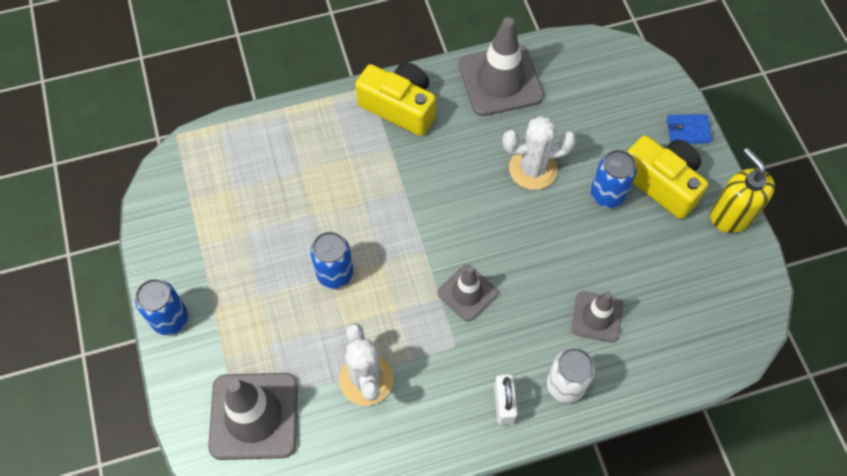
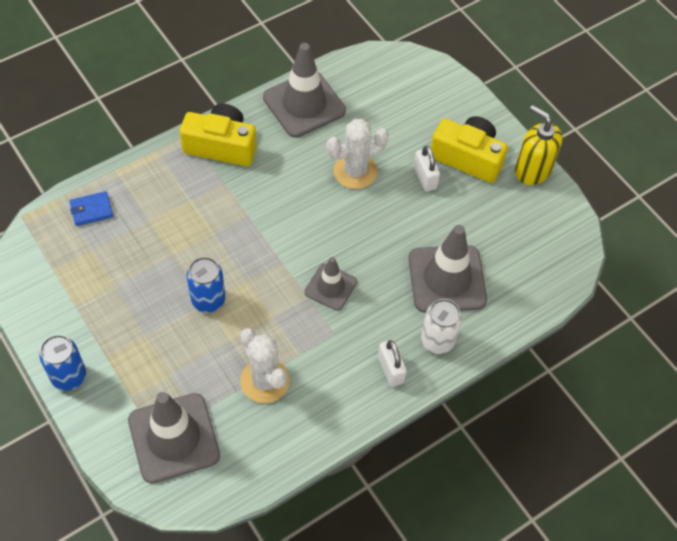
camera: 20 degrees left, 5 degrees down
(597, 317) = (447, 279): grey traffic cone -> grey traffic cone, size x1.73
(607, 195) = (425, 178): blue can -> white padlock
(688, 130) = (476, 110): blue wallet -> blue wallet (91, 210)

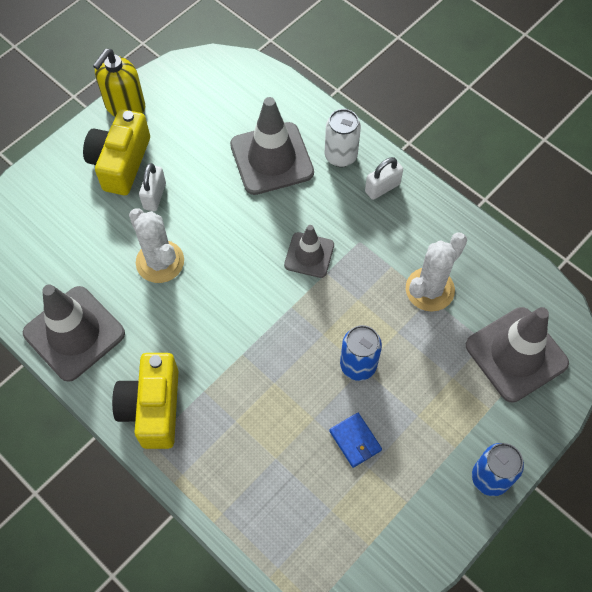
camera: 100 degrees left, 5 degrees up
(91, 210) = (277, 529): blue wallet -> blue wallet (355, 440)
(425, 178) = (154, 196): white padlock -> white padlock turned 45 degrees counterclockwise

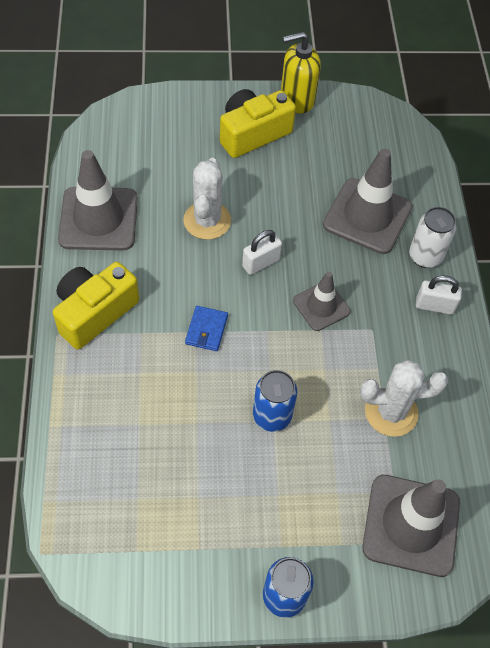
camera: 40 degrees right, 5 degrees down
(154, 196) = (252, 174): white padlock -> white padlock (261, 263)
(355, 440) = (209, 467): blue wallet -> blue wallet (206, 330)

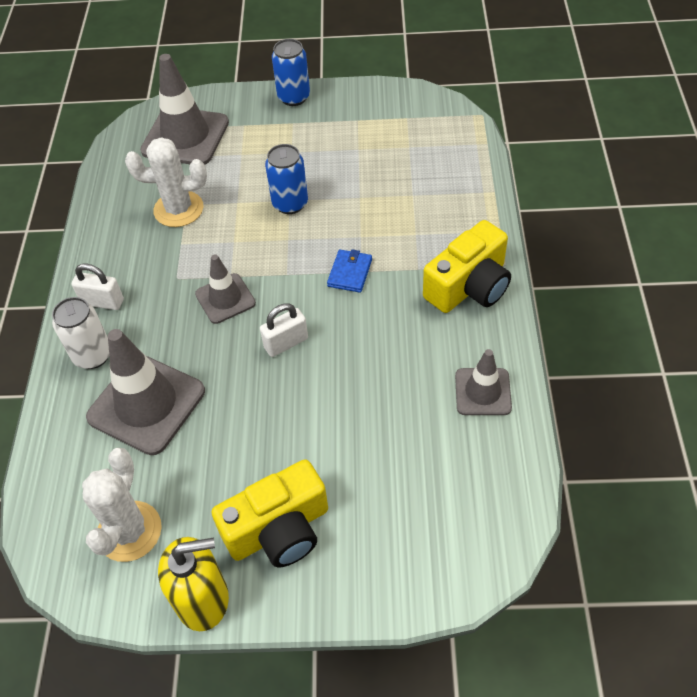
camera: 170 degrees left, 5 degrees down
(98, 219) = (483, 392): grey traffic cone -> grey traffic cone, size x0.58
(207, 220) = (347, 393): white cactus -> white cactus (129, 531)

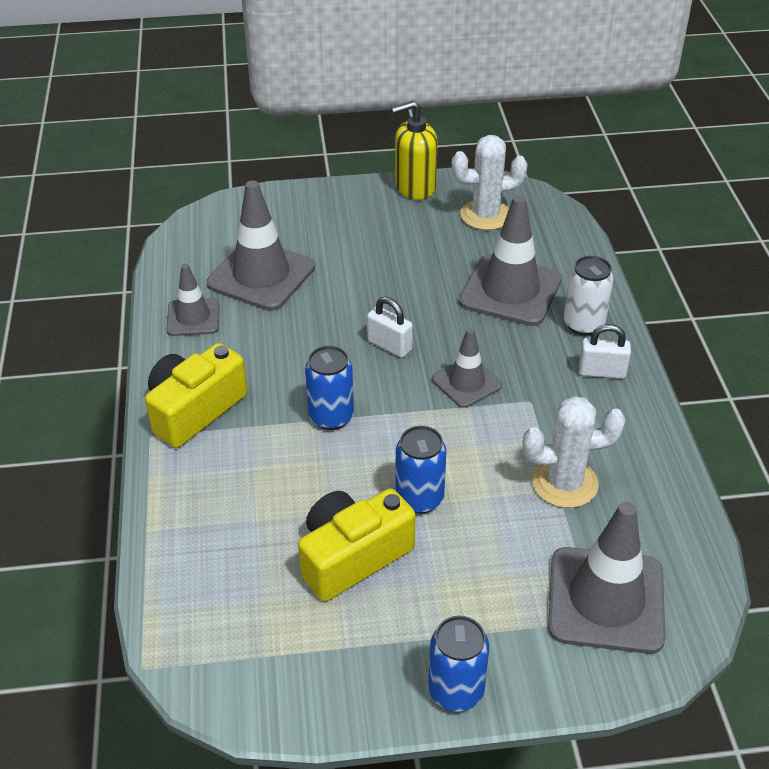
camera: 170 degrees right, 10 degrees down
(129, 531) = (486, 215): white cactus -> white cactus turned 75 degrees clockwise
(279, 529) = (367, 223): yellow camera -> yellow camera (352, 556)
(286, 343) = (389, 345): white padlock -> white padlock turned 75 degrees clockwise
(350, 273) = (331, 417): blue wallet -> blue can
(411, 448) = (261, 275): none -> grey traffic cone

